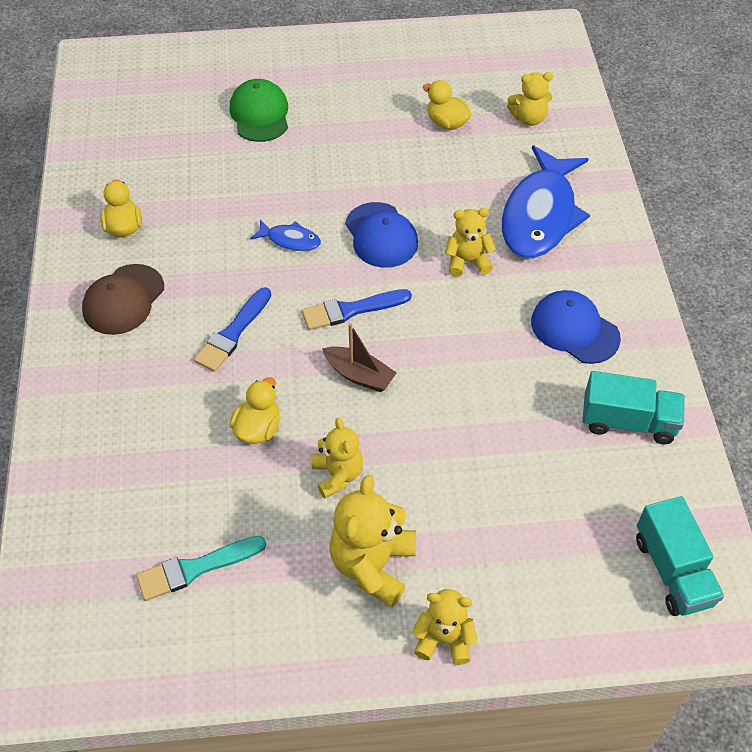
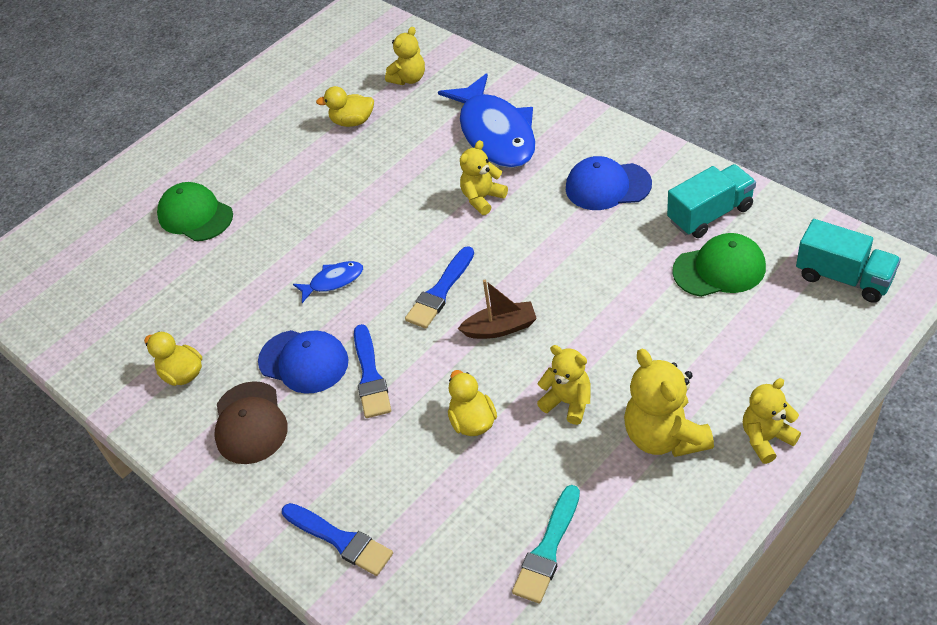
camera: 35 degrees left, 5 degrees down
(82, 433) = (340, 540): none -> blue brush
(381, 235) = (398, 228): blue cap -> blue cap (303, 361)
(578, 473) = (719, 269): none -> green cap

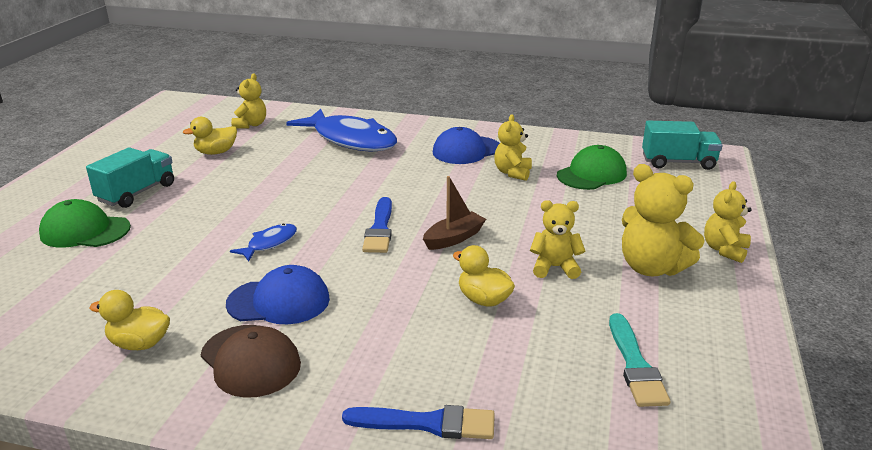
camera: 35 degrees left, 20 degrees down
(370, 376) = (357, 294): blue brush -> none
(482, 198) = (370, 173): yellow teddy bear -> yellow teddy bear (512, 173)
(710, 214) = (556, 151): turquoise truck -> turquoise truck (137, 193)

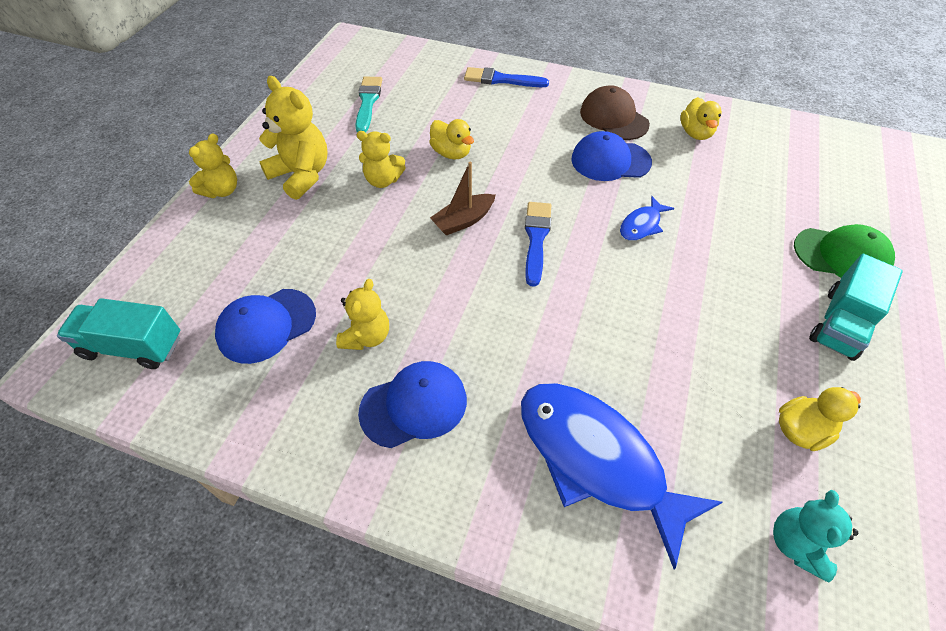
camera: 175 degrees left, 25 degrees up
(139, 344) = (695, 133): yellow duck -> yellow duck turned 75 degrees clockwise
(251, 125) = (796, 544): yellow teddy bear -> turquoise teddy bear
(591, 174) = (266, 325): green cap -> blue cap

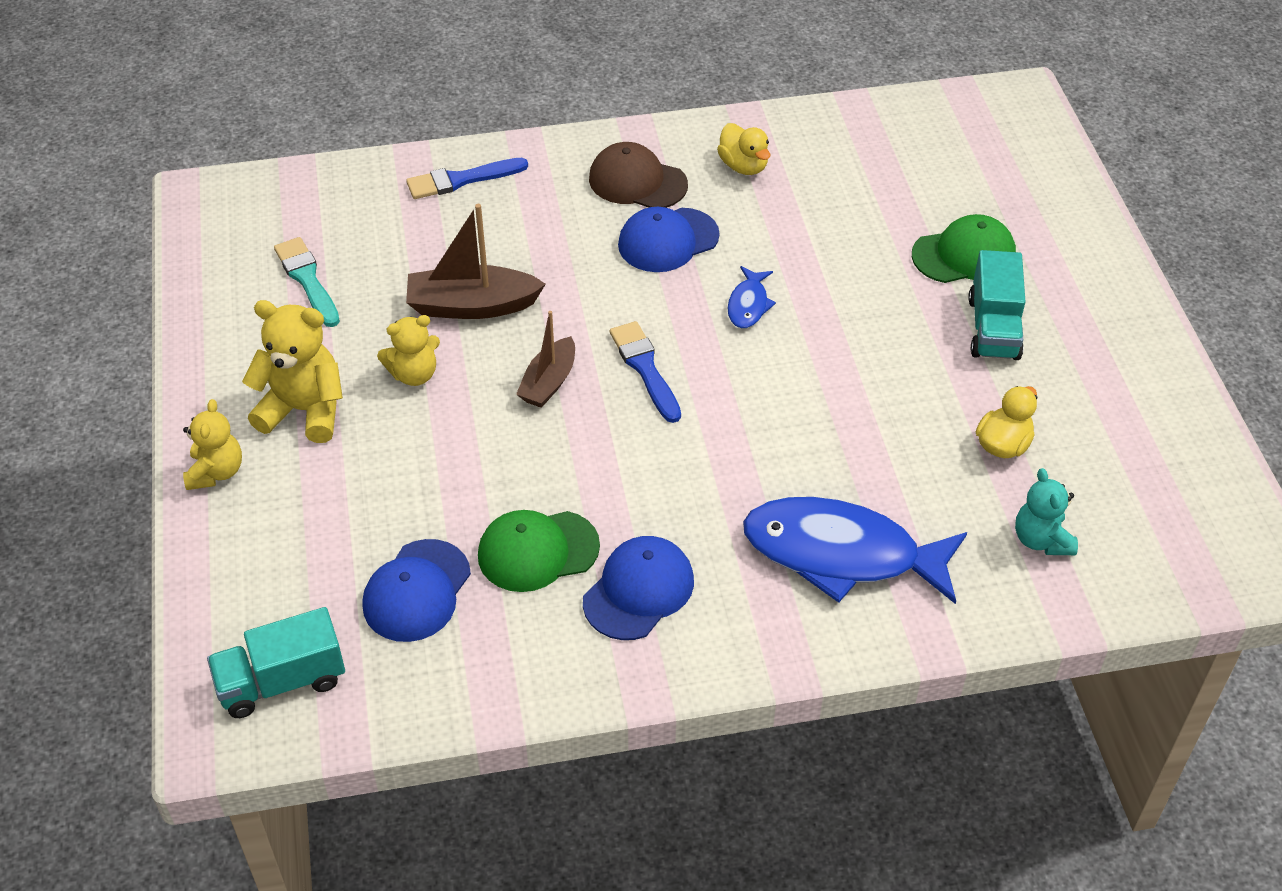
camera: 30 degrees left, 5 degrees down
(366, 336) = (538, 551): yellow teddy bear -> green cap
(451, 153) = (472, 306): yellow duck -> brown boat

